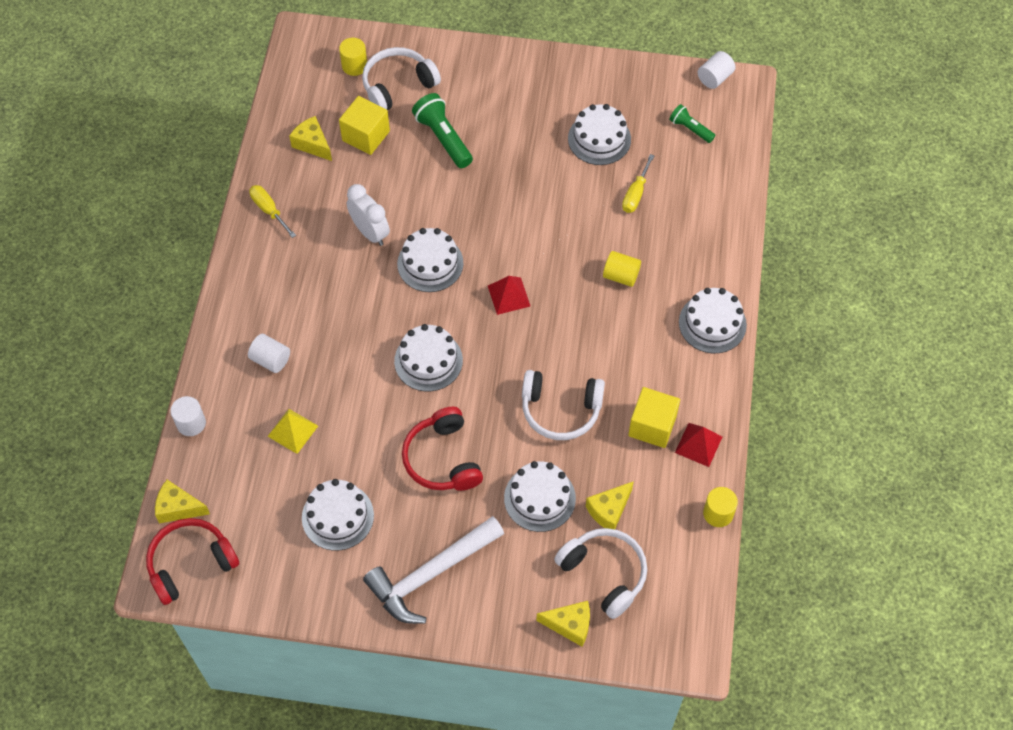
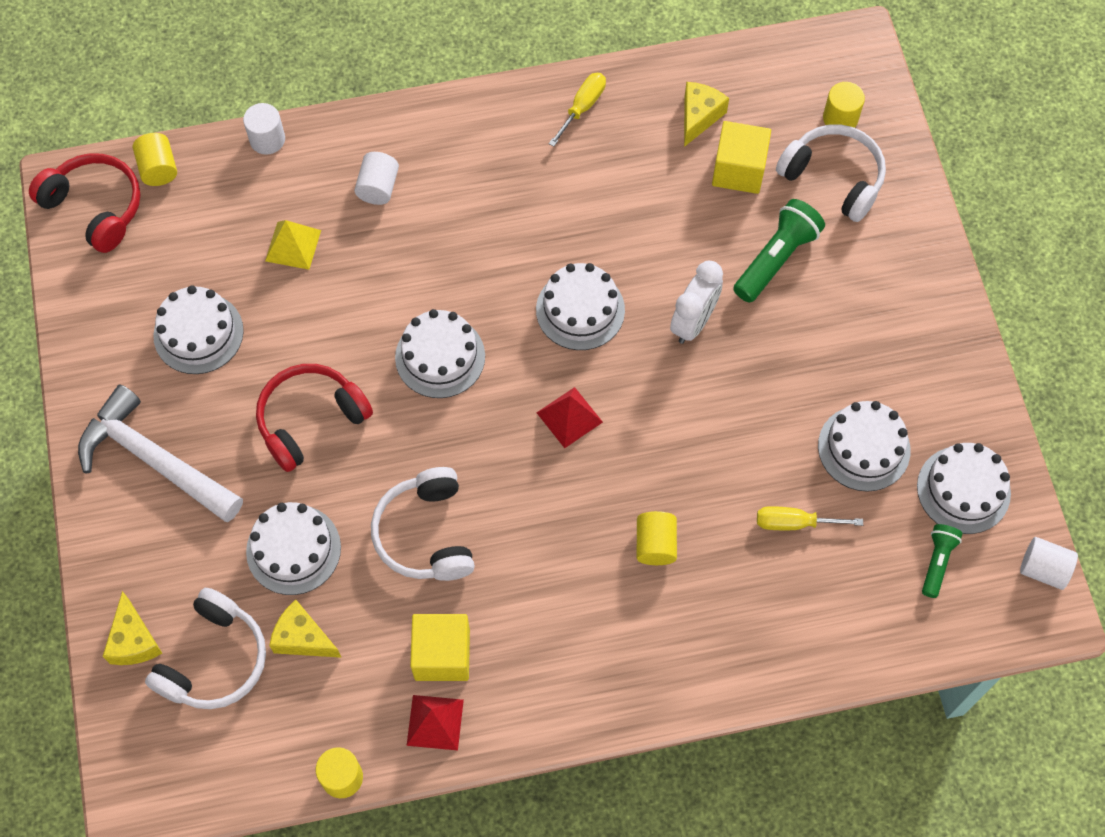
camera: 70 degrees right, 5 degrees up
(178, 508) = (158, 169): yellow cheese -> yellow cylinder
(370, 232) = (597, 227): white clock -> white clock (693, 322)
(712, 323) = (627, 686): white cake -> white cake (963, 490)

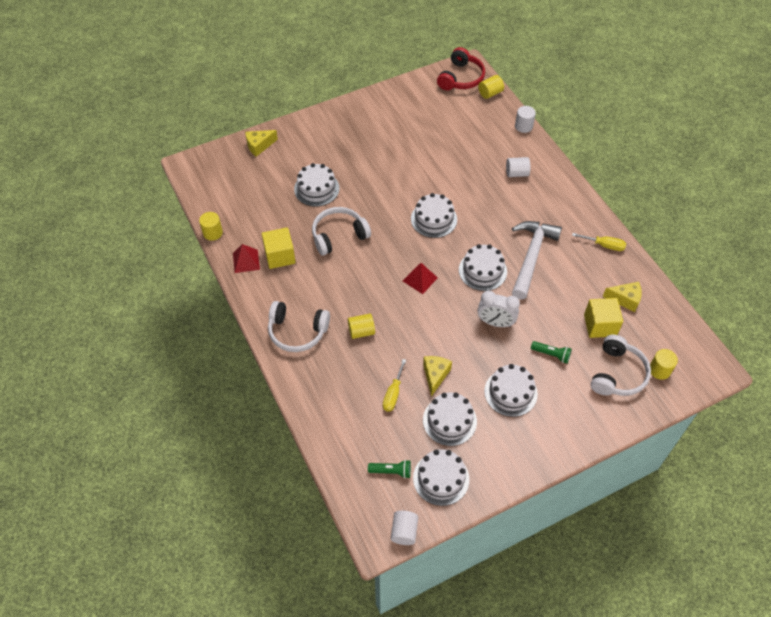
camera: 75 degrees right, 10 degrees down
(154, 459) = (345, 130): white hammer -> white hammer (531, 256)
(198, 333) = (412, 128): white cake -> white cake (510, 392)
(214, 660) = (257, 175): white headphones -> white headphones (297, 332)
(293, 245) = (471, 150): yellow pyramid -> none
(303, 638) = (275, 202): yellow cheese -> yellow cheese (435, 375)
(310, 420) = (383, 178): red headphones -> none
(776, 258) = (551, 354): green flashlight -> green flashlight, size x0.60
(794, 523) = (393, 394): yellow screwdriver -> yellow screwdriver turned 150 degrees counterclockwise

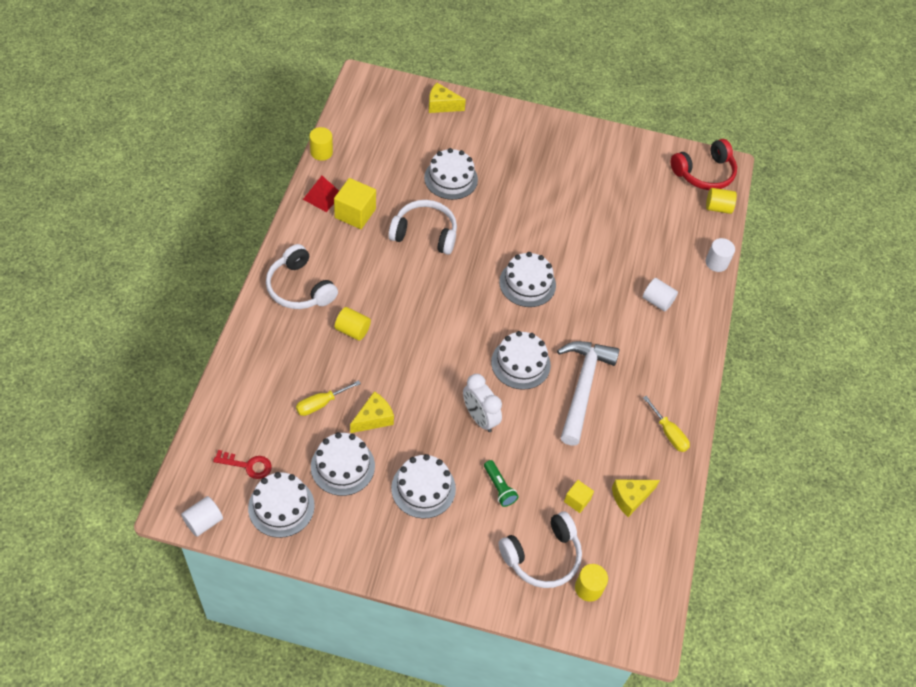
camera: 35 degrees right, 0 degrees up
(391, 471) = (248, 465): green flashlight -> red key
(420, 279) = (454, 326): red pyramid -> none
(531, 256) = (582, 387): white hammer -> white hammer turned 45 degrees counterclockwise
(600, 325) = (577, 500): yellow cube -> yellow cube, size x0.56
(625, 299) = (630, 498): yellow cheese -> yellow cheese turned 105 degrees clockwise

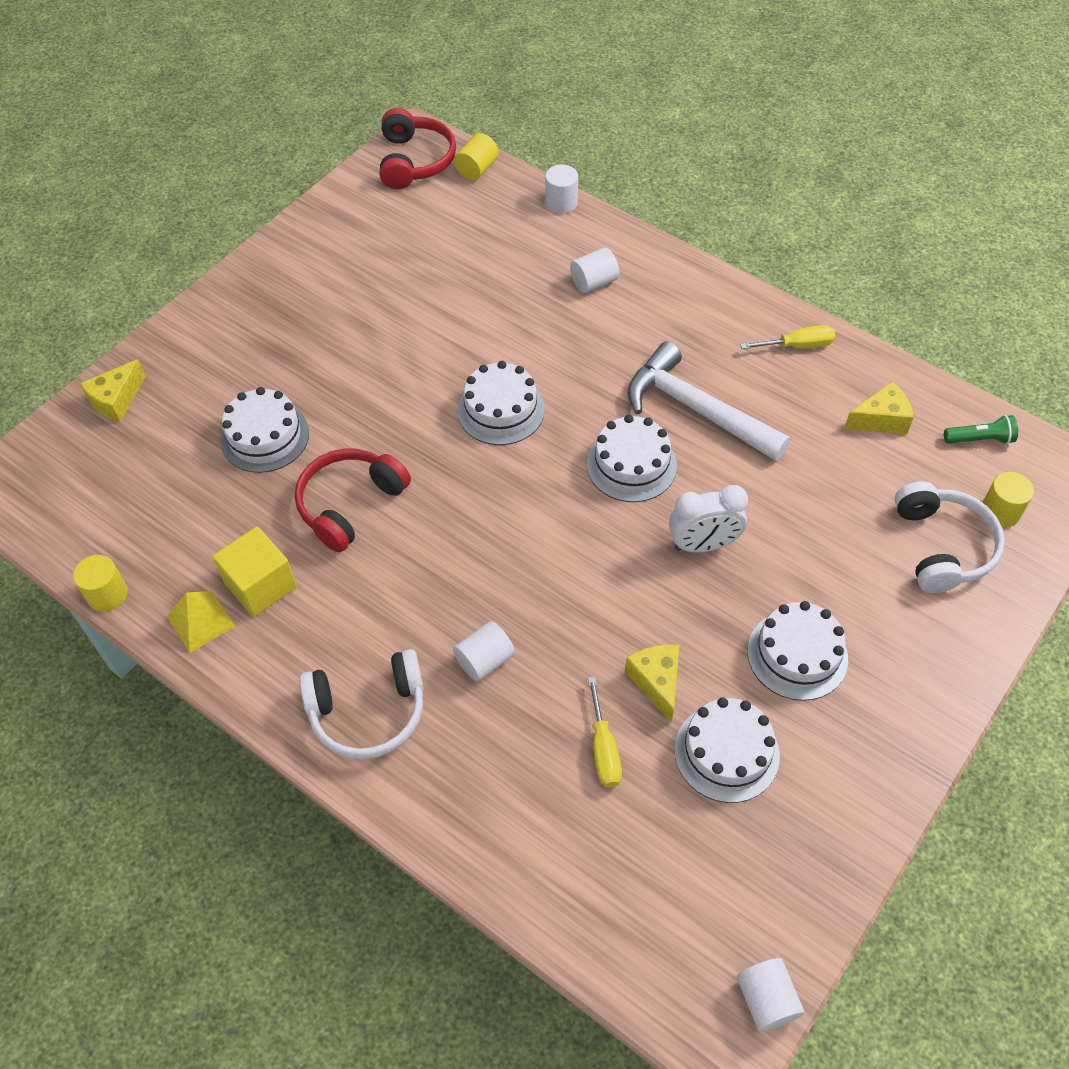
camera: 60 degrees left, 0 degrees up
(248, 465) = (681, 896): red key -> none
(281, 506) = (772, 866): white cake -> none
(322, 196) = (200, 621): red pyramid -> yellow pyramid
(352, 330) = (485, 660): yellow cylinder -> white cylinder
(425, 233) = (350, 504): white headphones -> red headphones
(499, 488) = (823, 560): green flashlight -> green flashlight (980, 439)
(577, 500) = (868, 478): yellow cube -> none
(630, 498) = (880, 420): yellow cheese -> yellow cheese turned 105 degrees counterclockwise

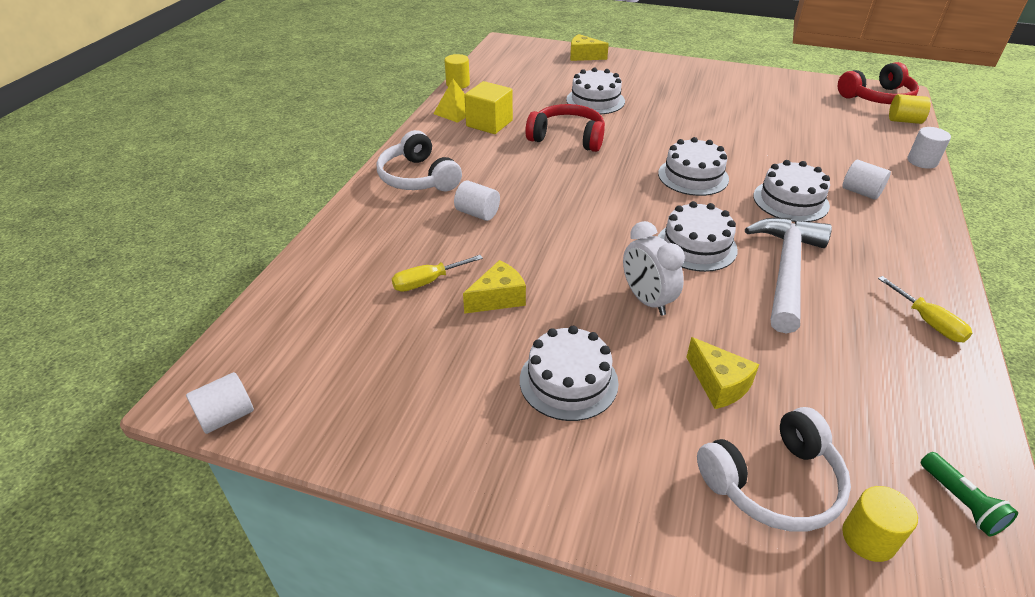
camera: 70 degrees right, 15 degrees down
(726, 752) = (449, 351): white cake -> white cake (790, 201)
(880, 420) = (898, 402): yellow cheese -> yellow cheese (719, 384)

